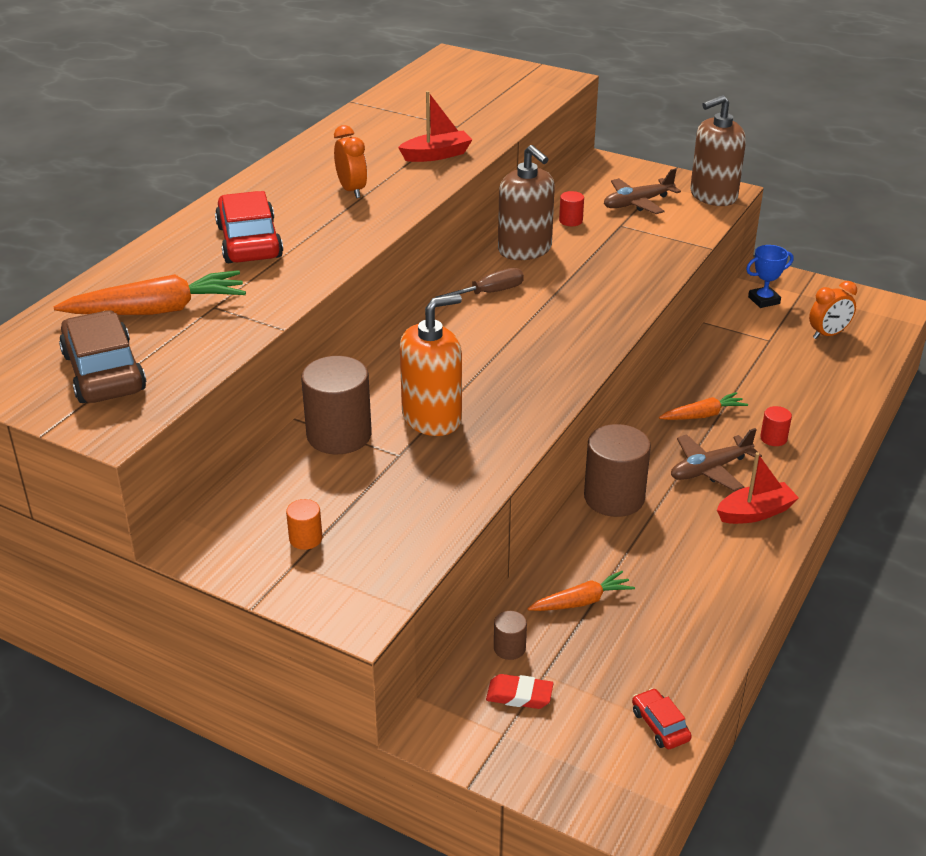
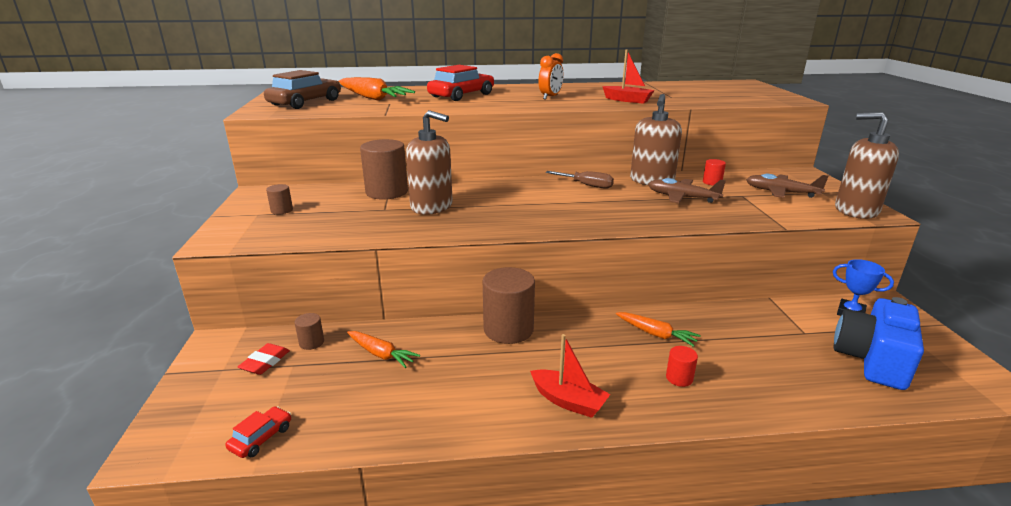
camera: 55 degrees right, 10 degrees down
(305, 539) = (282, 210): orange cylinder -> brown cylinder
(432, 418) = (432, 206): orange soap dispenser -> brown soap dispenser
(519, 695) = (265, 362): red eraser -> red eraser turned 45 degrees clockwise
(710, 469) = (594, 359): brown plane -> brown plane (682, 197)
(828, 334) = (872, 360): orange clock -> blue camera

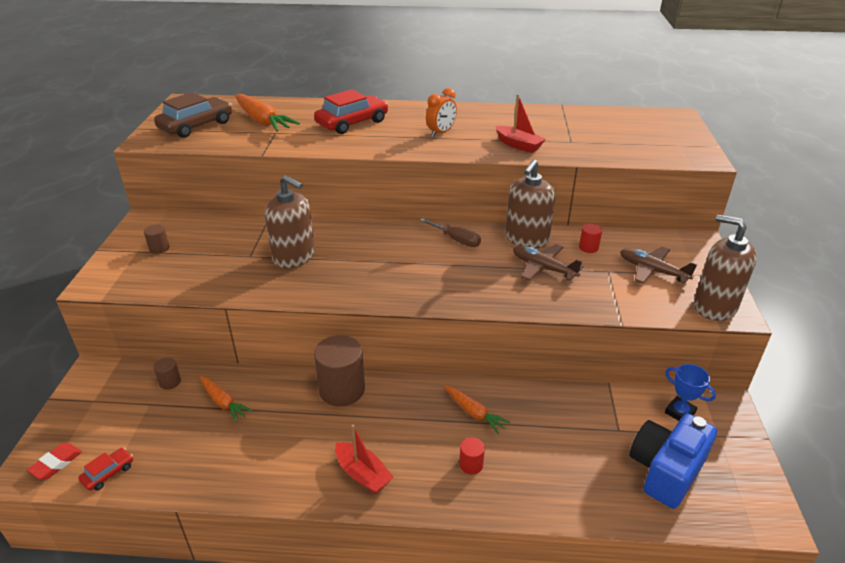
camera: 10 degrees right, 10 degrees up
(265, 362) = (128, 398): red eraser -> red eraser (56, 463)
(387, 192) = (260, 231): brown cylinder -> none

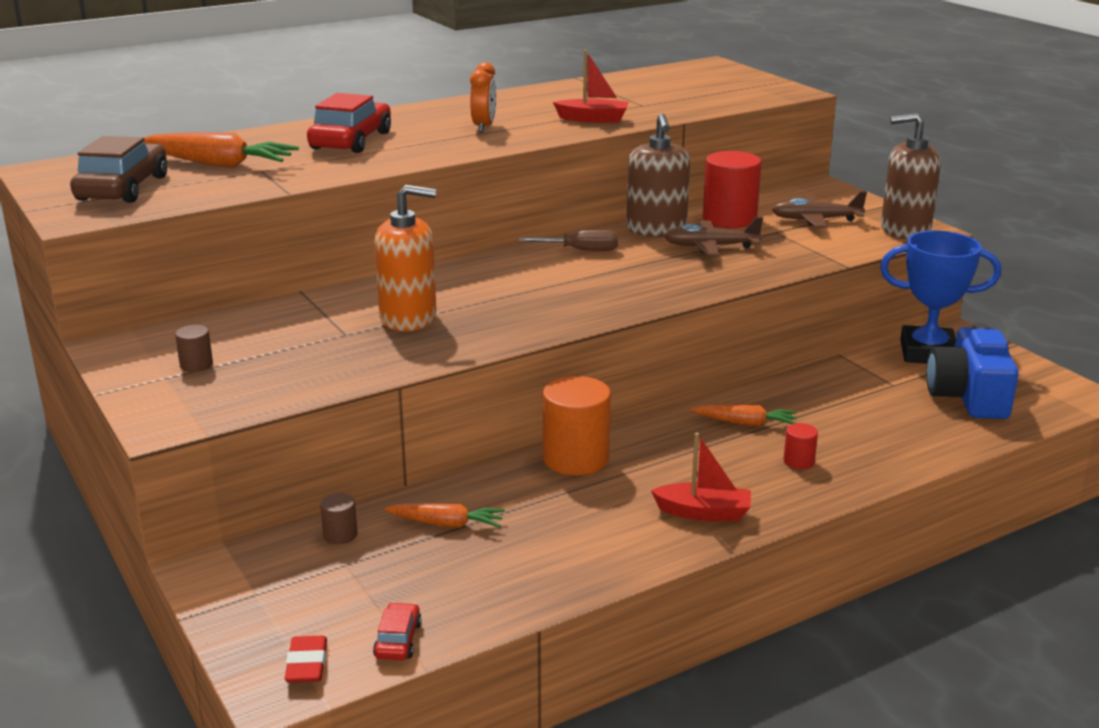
camera: 35 degrees left, 10 degrees down
(294, 257) = (408, 318): brown soap dispenser -> orange soap dispenser
(342, 389) = (576, 459): brown cylinder -> orange cylinder
(588, 247) = (729, 219): red cylinder -> red cylinder, size x2.15
(680, 412) = (927, 353): blue trophy -> blue trophy, size x1.86

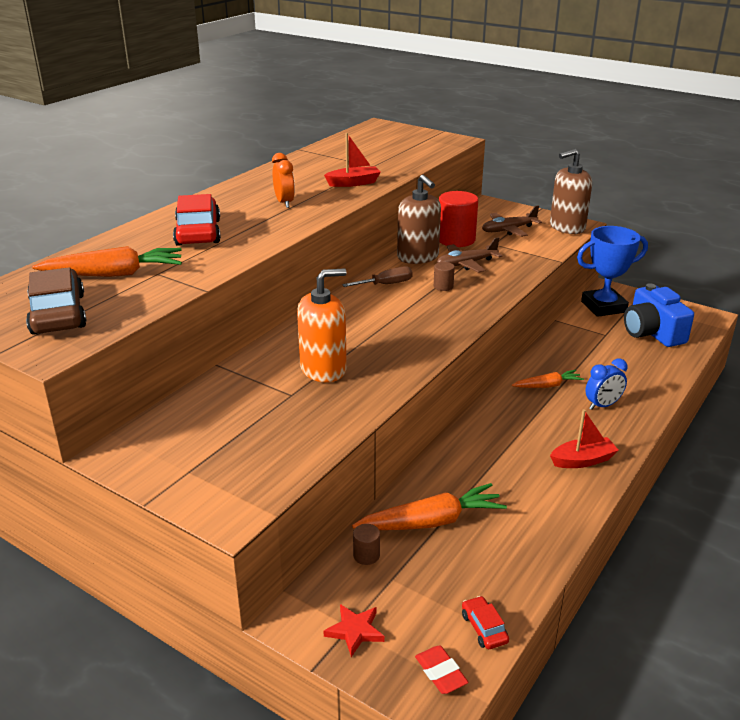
camera: 25 degrees left, 5 degrees up
(196, 365) = (202, 453): brown cylinder -> brown cylinder (443, 286)
(257, 599) = (355, 631): none -> red star
(447, 524) = (431, 521): orange carrot -> orange carrot, size x1.69
(576, 459) = (469, 443): orange cylinder -> none
(798, 461) = (602, 405): red cylinder -> blue clock

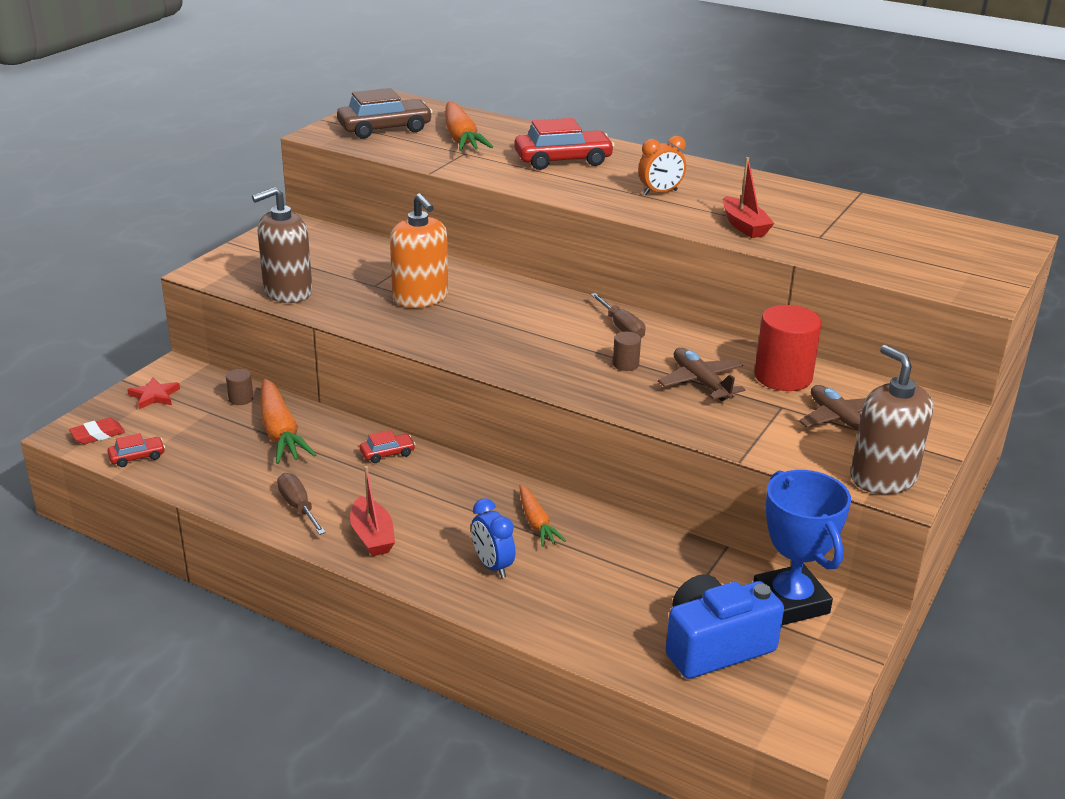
camera: 85 degrees right, 0 degrees up
(418, 257) = (711, 348): brown soap dispenser -> brown soap dispenser (288, 292)
(463, 454) = (387, 453): none -> red car
(551, 503) = (298, 507): none -> brown screwdriver

